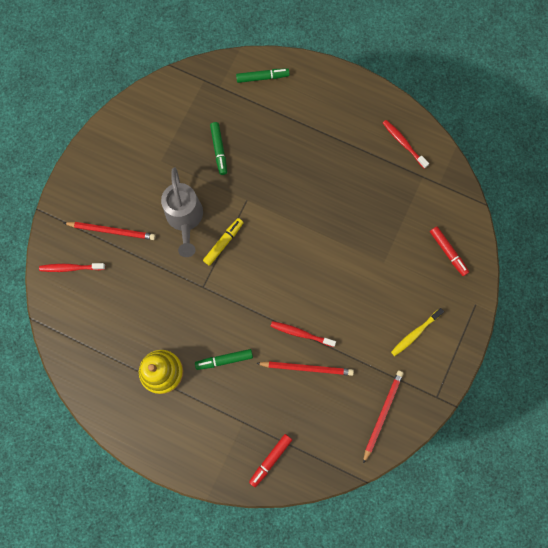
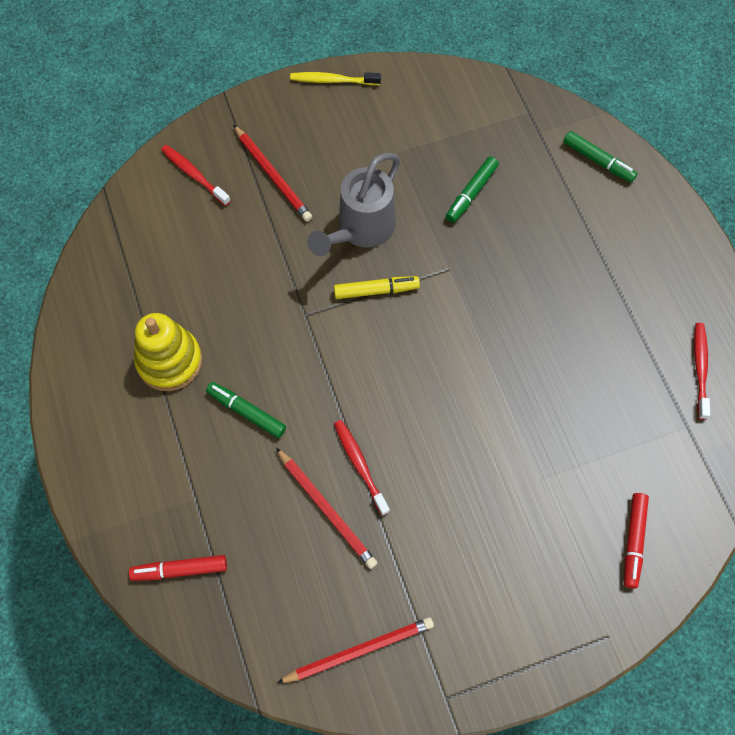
camera: 45 degrees right, 10 degrees down
(415, 333) = (495, 596): yellow toothbrush -> yellow toothbrush (333, 80)

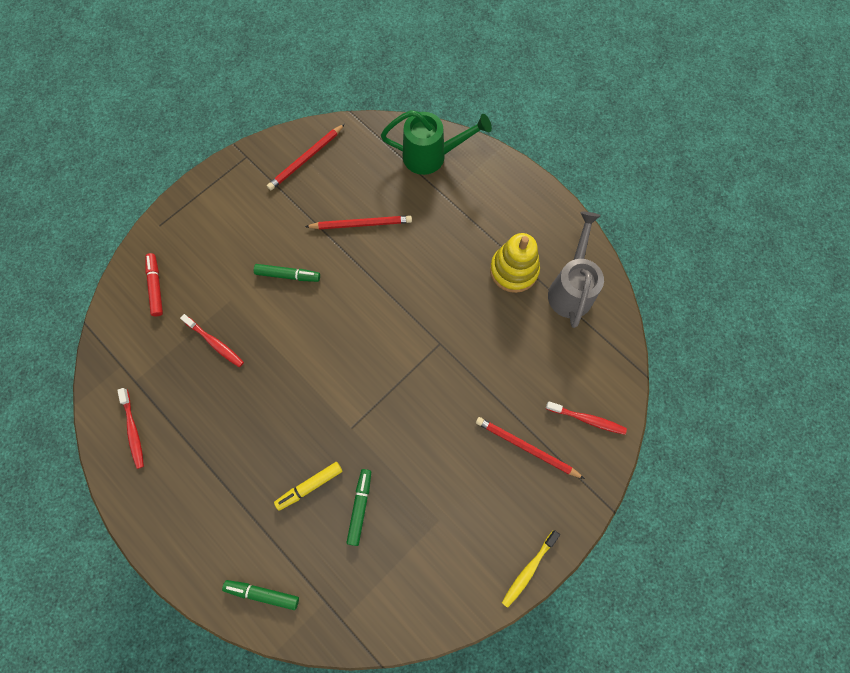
camera: 155 degrees right, 5 degrees up
(180, 570) = (431, 156): red marker -> green watering can
(246, 412) = (443, 260): green marker -> green marker (288, 275)
(326, 509) = (361, 224): red pencil -> red pencil turned 150 degrees clockwise
(333, 80) = (529, 570): yellow toothbrush -> yellow toothbrush turned 150 degrees clockwise
(360, 230) = (433, 431): grey watering can -> grey watering can (571, 288)
(360, 465) = (352, 258): red toothbrush -> red toothbrush (215, 343)
(376, 290) = (398, 385): yellow marker -> yellow marker (309, 486)

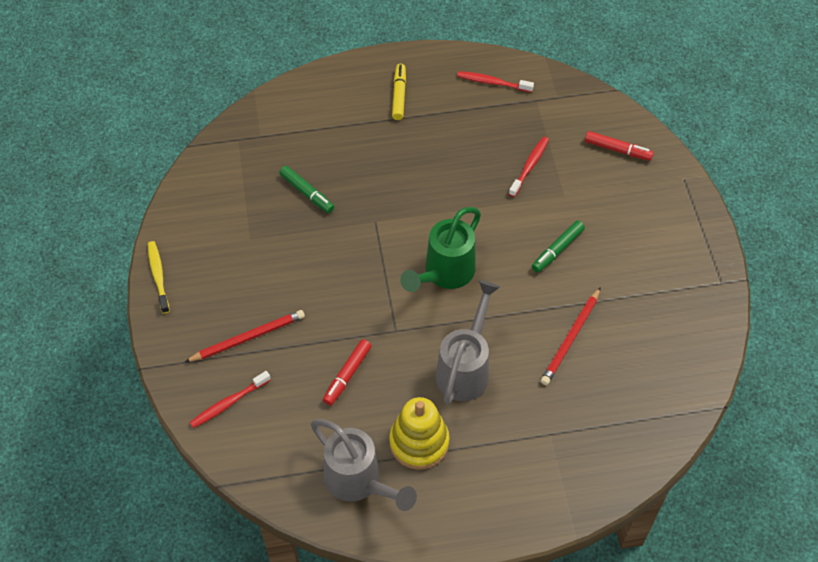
camera: 125 degrees right, 15 degrees down
(215, 343) = (529, 166): red toothbrush -> red toothbrush turned 135 degrees clockwise
(262, 593) = (299, 103): green marker -> none
(306, 159) = (684, 332): red pencil -> none
(309, 486) = (352, 169): yellow marker -> yellow marker (399, 95)
(431, 156) = (610, 451): green watering can -> green watering can (444, 274)
(436, 276) = (465, 369): none -> grey watering can
(501, 352) = (347, 375): none -> red marker

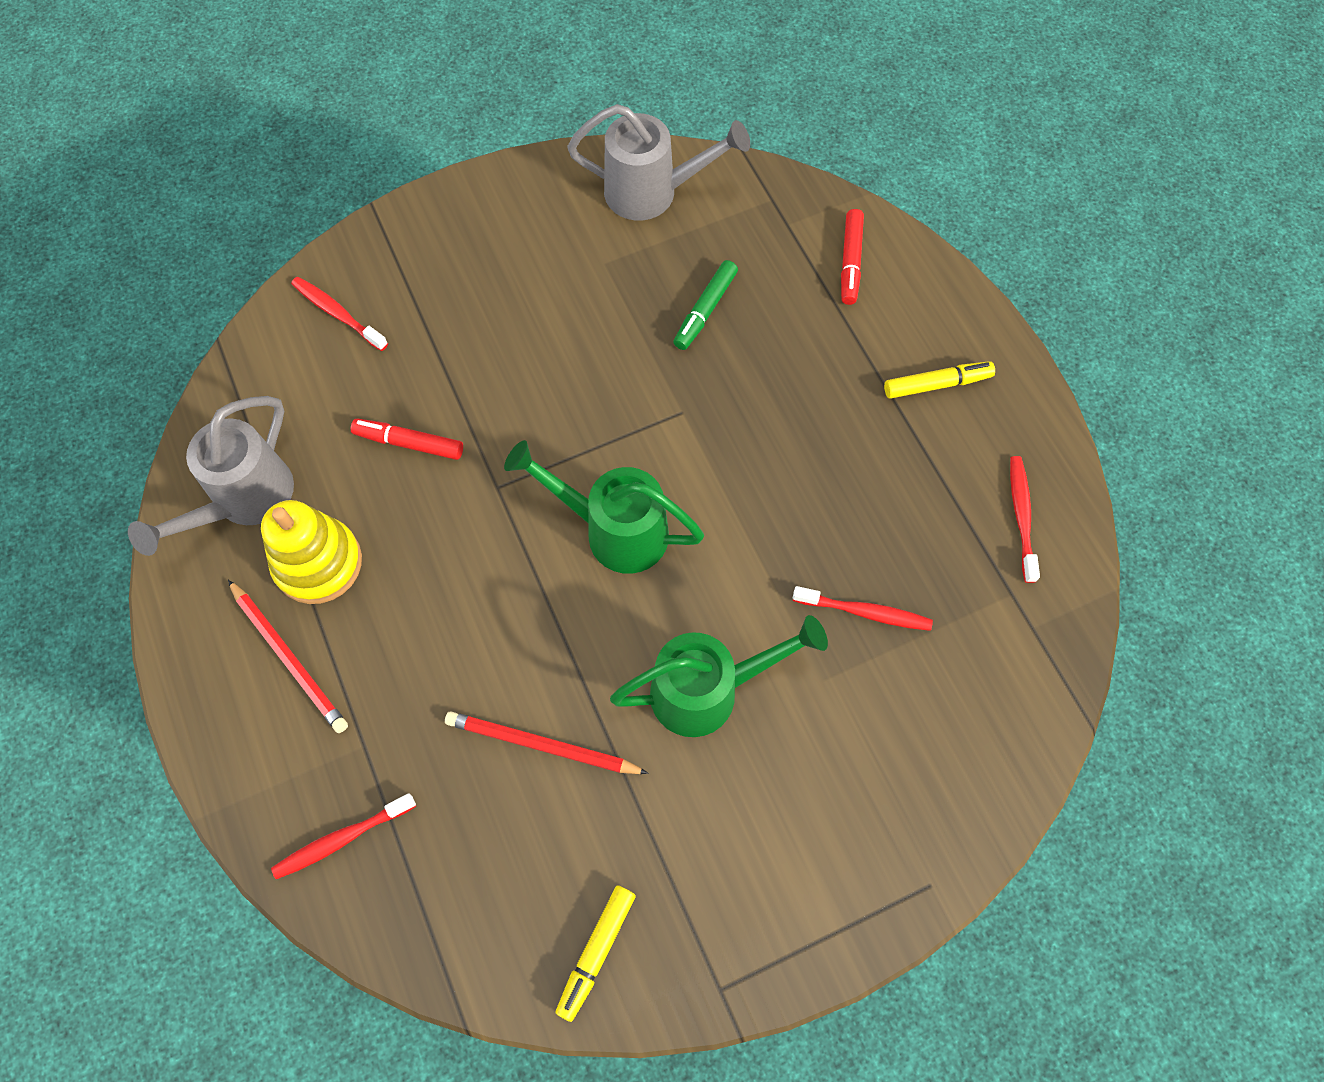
camera: 75 degrees right, 10 degrees up
(158, 276) = (514, 177): yellow toothbrush -> none
(248, 338) = (442, 306): red pencil -> red pencil (289, 658)
(465, 369) = (452, 598): grey watering can -> grey watering can (652, 192)
(557, 250) = (708, 691): green marker -> green watering can
(605, 454) = (342, 839): none -> red toothbrush
(617, 150) = (953, 753): red marker -> red marker (850, 262)
(693, 335) = (596, 952): none -> yellow marker

